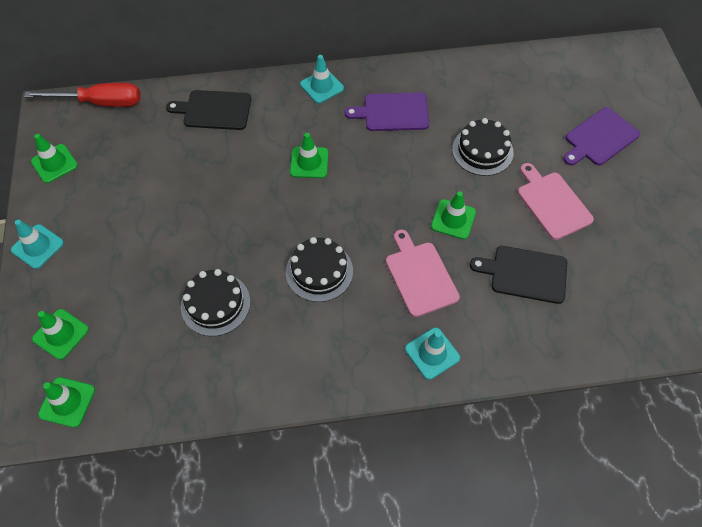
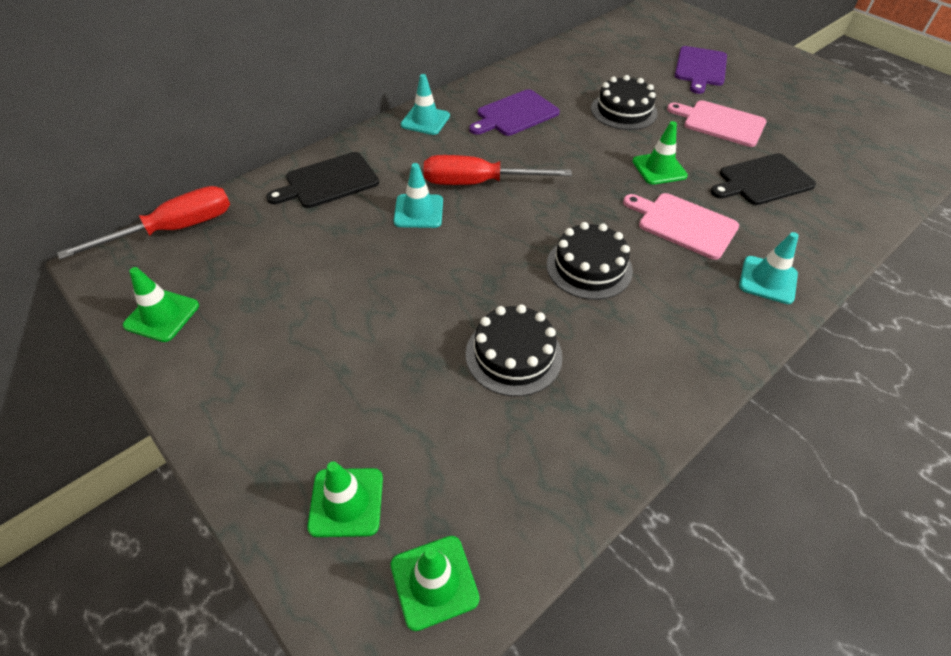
camera: 35 degrees left, 10 degrees down
(37, 246) = (217, 417): turquoise traffic cone -> turquoise traffic cone (418, 211)
(309, 162) = (478, 183): green traffic cone -> red screwdriver

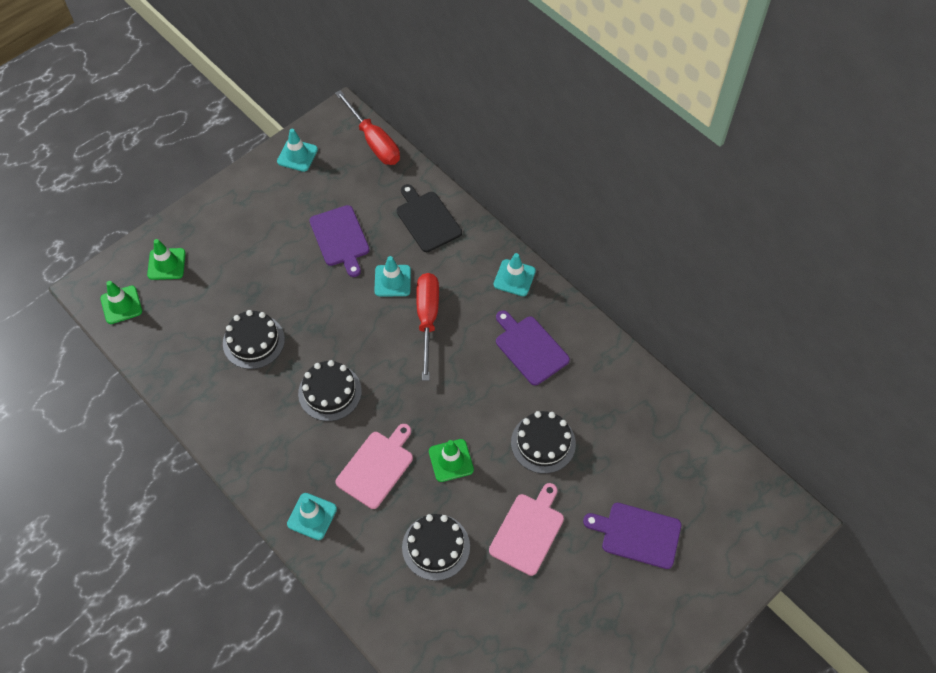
camera: 90 degrees right, 10 degrees up
(162, 315) = (297, 155): green traffic cone -> turquoise traffic cone
(340, 262) = (340, 238): none -> purple cutting board
(762, 180) = (436, 547): black cutting board -> black cake

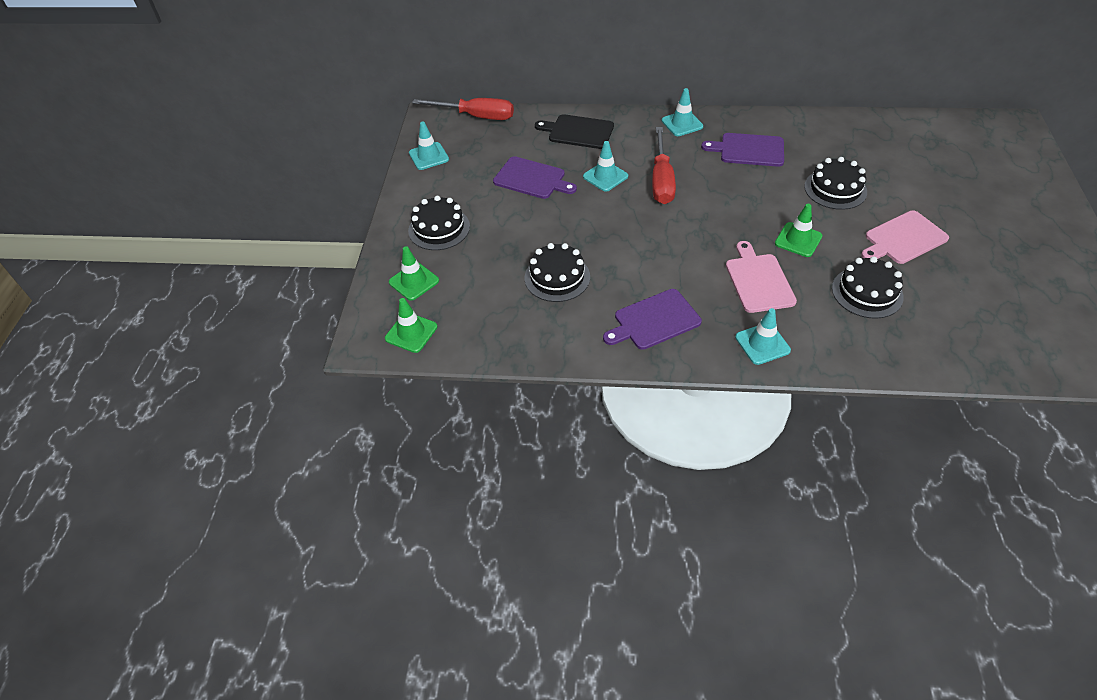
camera: 40 degrees left, 10 degrees down
(330, 392) = (659, 265): black cake -> black cake (439, 228)
(427, 319) = (661, 180): red screwdriver -> red screwdriver turned 135 degrees counterclockwise
(528, 531) = (903, 238): pink cutting board -> pink cutting board turned 105 degrees counterclockwise
(637, 534) = (960, 191): purple cutting board -> purple cutting board (654, 320)

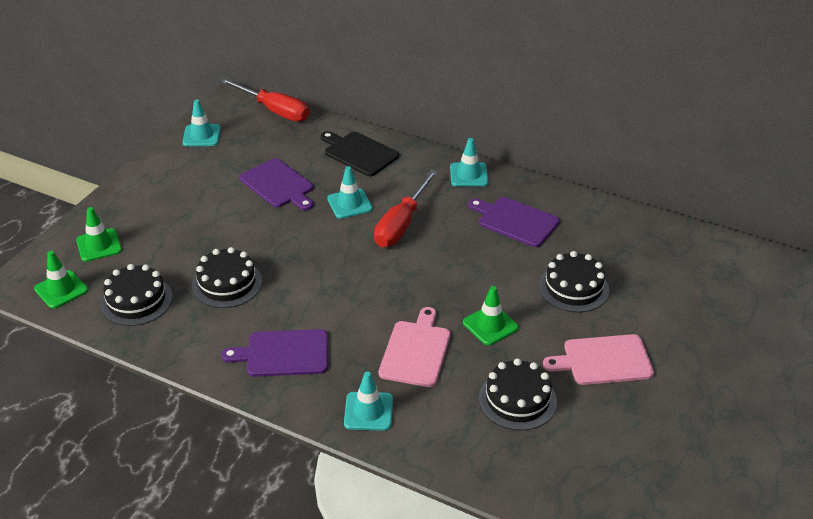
camera: 20 degrees right, 10 degrees down
(439, 228) = (158, 205): black cake -> black cake (136, 300)

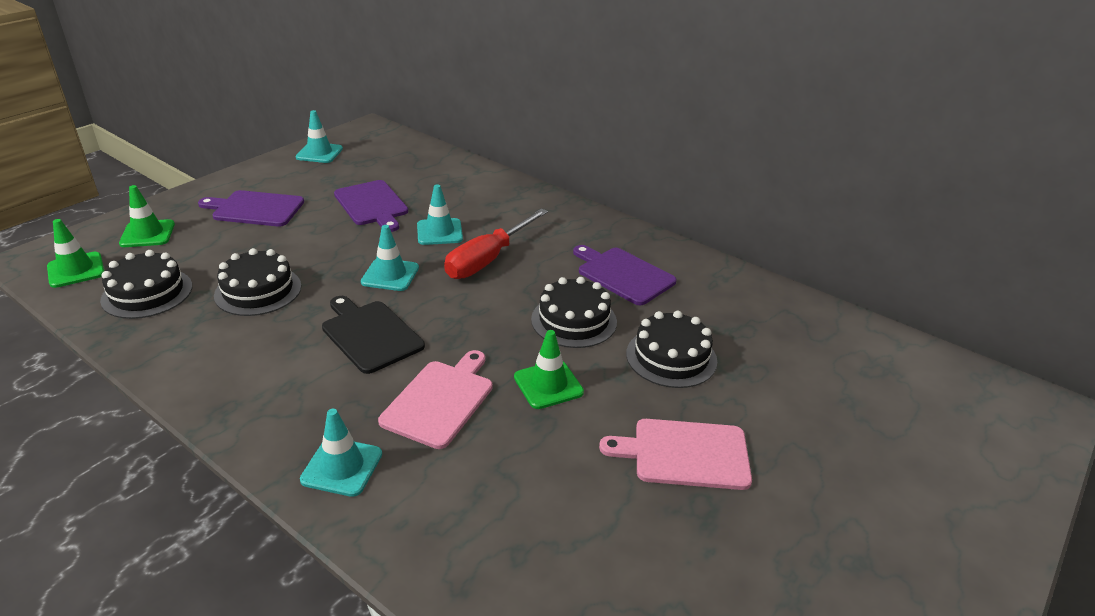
camera: 10 degrees right, 5 degrees down
(274, 110) = (405, 141): red screwdriver -> none
(283, 353) = (276, 377): purple cutting board -> purple cutting board (255, 209)
(359, 153) = (474, 187): black cutting board -> black cutting board (370, 334)
(469, 175) = (586, 222): turquoise traffic cone -> turquoise traffic cone (390, 275)
(517, 400) = (548, 487): black cake -> black cake (574, 320)

